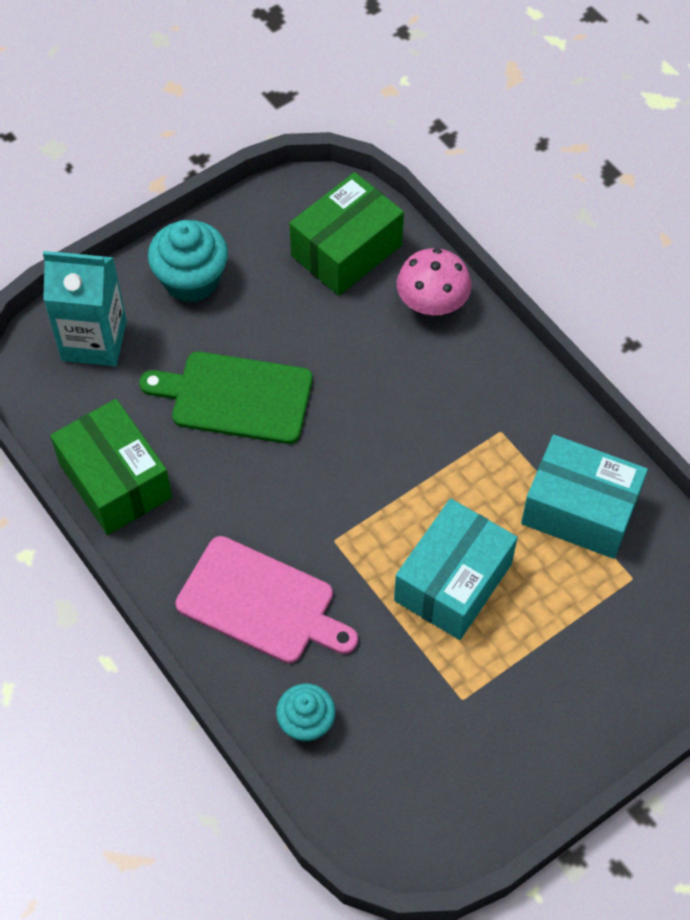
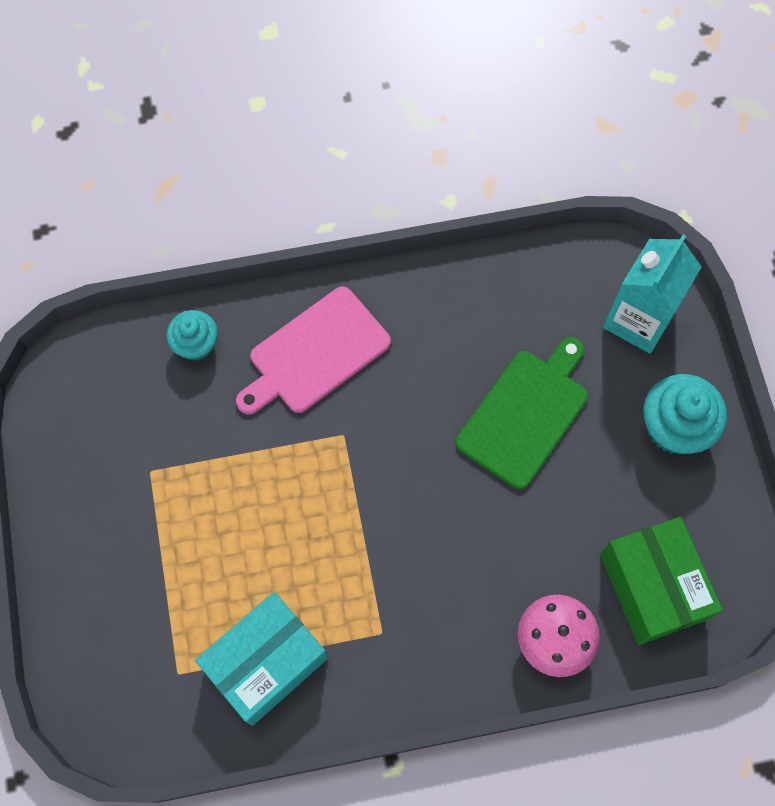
camera: 115 degrees right, 10 degrees up
(115, 481) = (484, 286): green box -> none
(453, 582) = (255, 514): turquoise box -> none

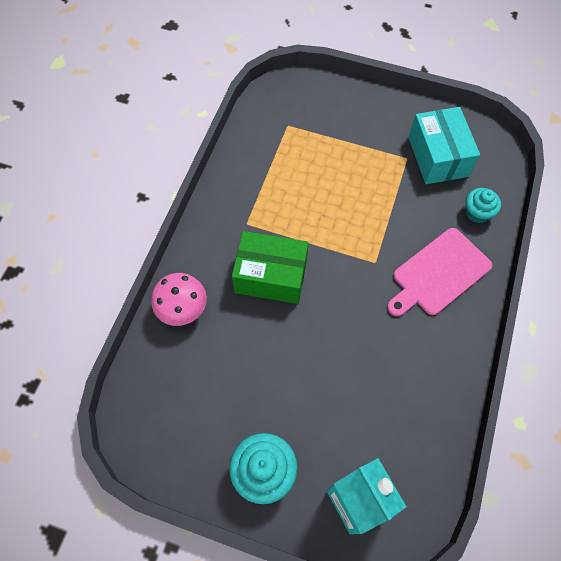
camera: 120 degrees right, 5 degrees down
(266, 662) = (267, 164): turquoise box -> turquoise box (438, 156)
(315, 353) = (438, 273): pink cutting board -> pink cutting board turned 120 degrees counterclockwise
(525, 414) = (329, 376): green cutting board -> none
(653, 586) = (173, 385): green box -> green box (271, 276)

